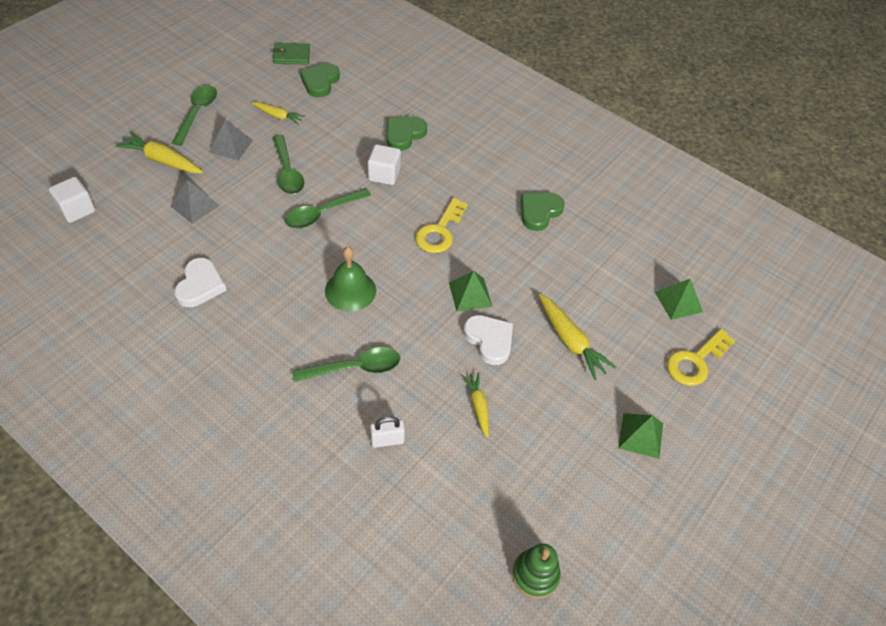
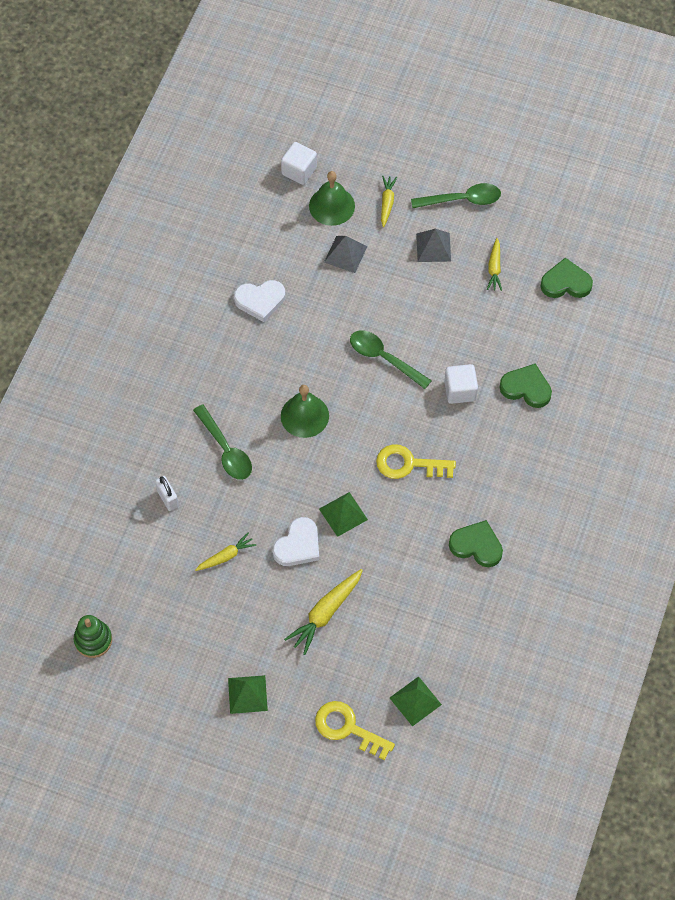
camera: 75 degrees right, 10 degrees up
(135, 198) = (332, 206): none -> green bell
(162, 160) = (387, 203): yellow carrot -> yellow carrot, size x0.63
(287, 172) = (422, 308): green spoon -> none
(291, 56) = (592, 240): green wallet -> none

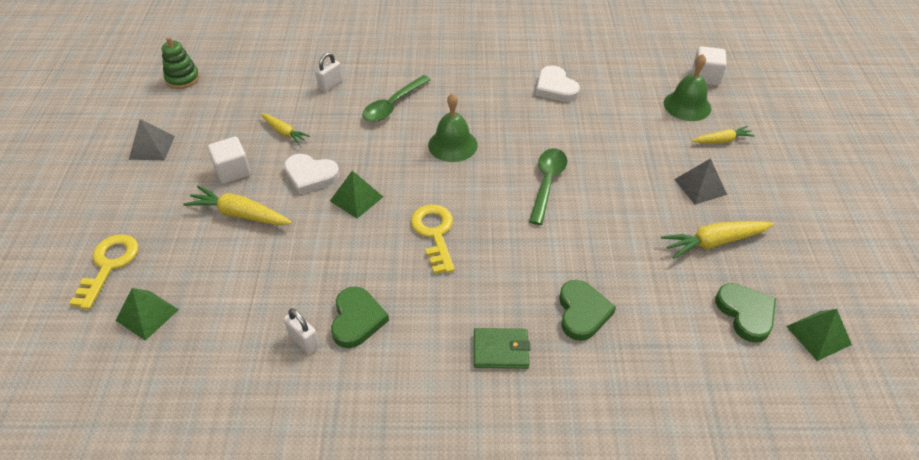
camera: 70 degrees right, 15 degrees down
(247, 694) = (141, 182): green pyramid -> green pyramid (818, 335)
(345, 254) = (643, 127): grey pyramid -> grey pyramid (152, 147)
(460, 390) = (544, 253): white cube -> white cube (233, 171)
(462, 200) = (774, 194): green spoon -> none
(483, 588) = (304, 341): none -> white padlock
(494, 268) = (714, 242): yellow carrot -> yellow carrot, size x1.60
(540, 455) = (500, 350): none -> green wallet

